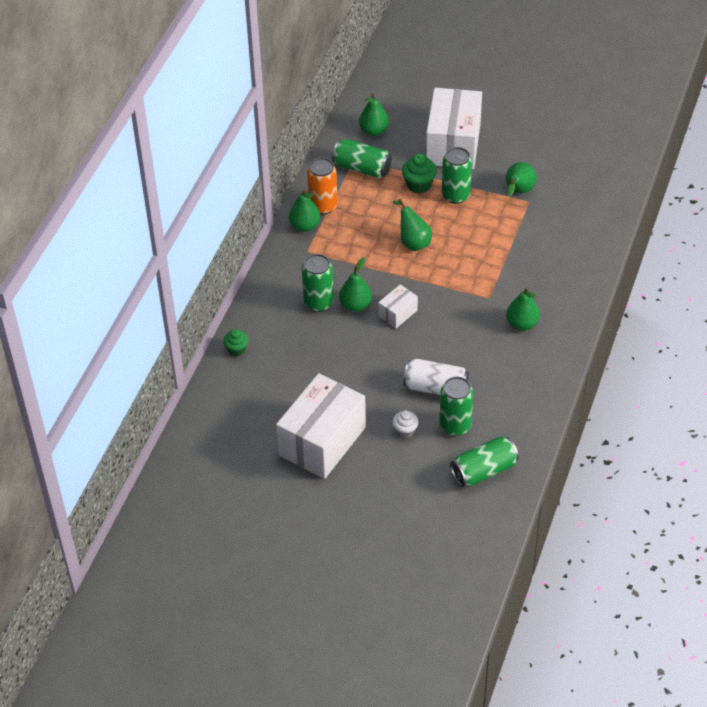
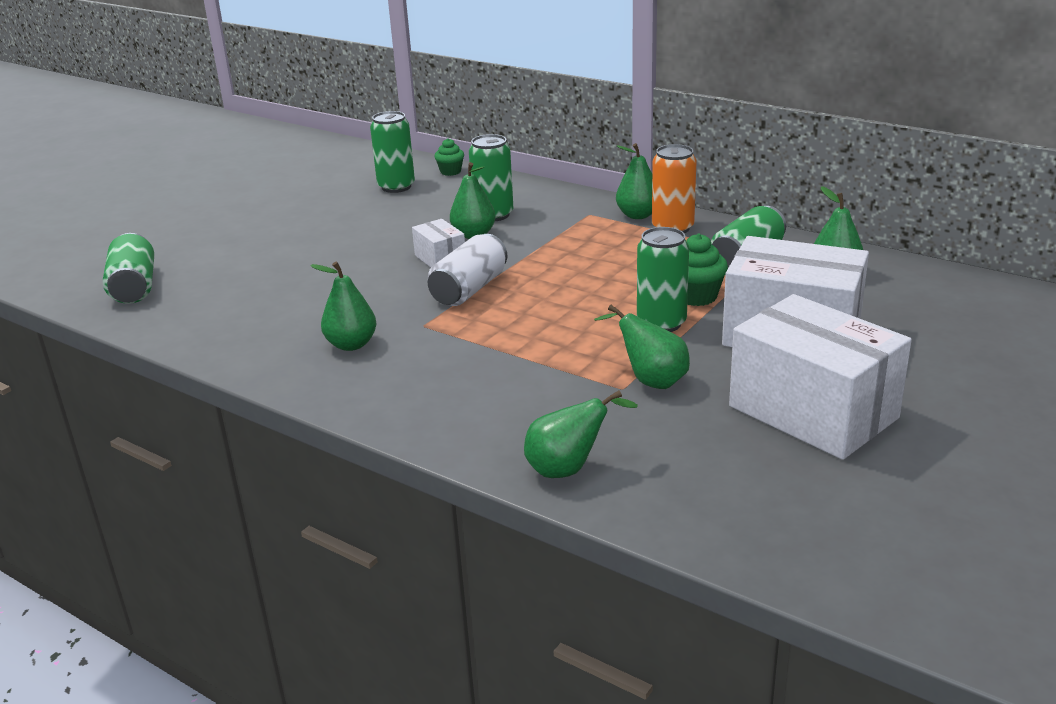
camera: 105 degrees right, 20 degrees down
(322, 441) = (280, 204): white box -> white box (813, 412)
(405, 431) = (246, 247): white cupcake -> none
(413, 242) = (572, 281): green pear -> green pear (568, 469)
(435, 388) = (293, 271): white can -> white can (469, 289)
(455, 425) = (221, 277): green can -> green can (396, 187)

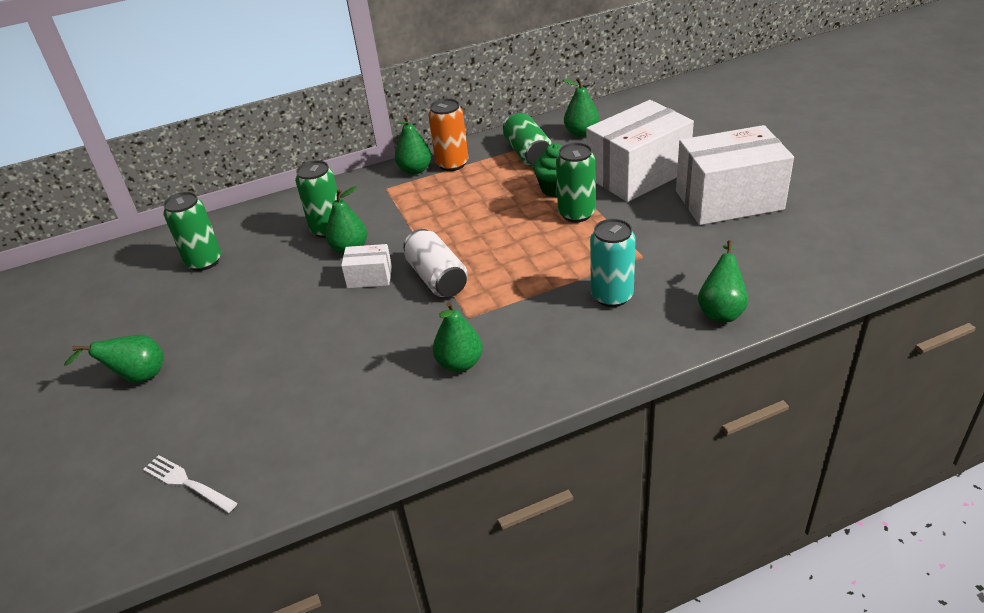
camera: 55 degrees left, 10 degrees up
(134, 287) = (187, 483): green can -> white fork
(450, 172) = (218, 225): green cupcake -> none
(529, 391) = (612, 296): none -> turquoise can
(650, 380) = (644, 243): green pear -> green pear (137, 377)

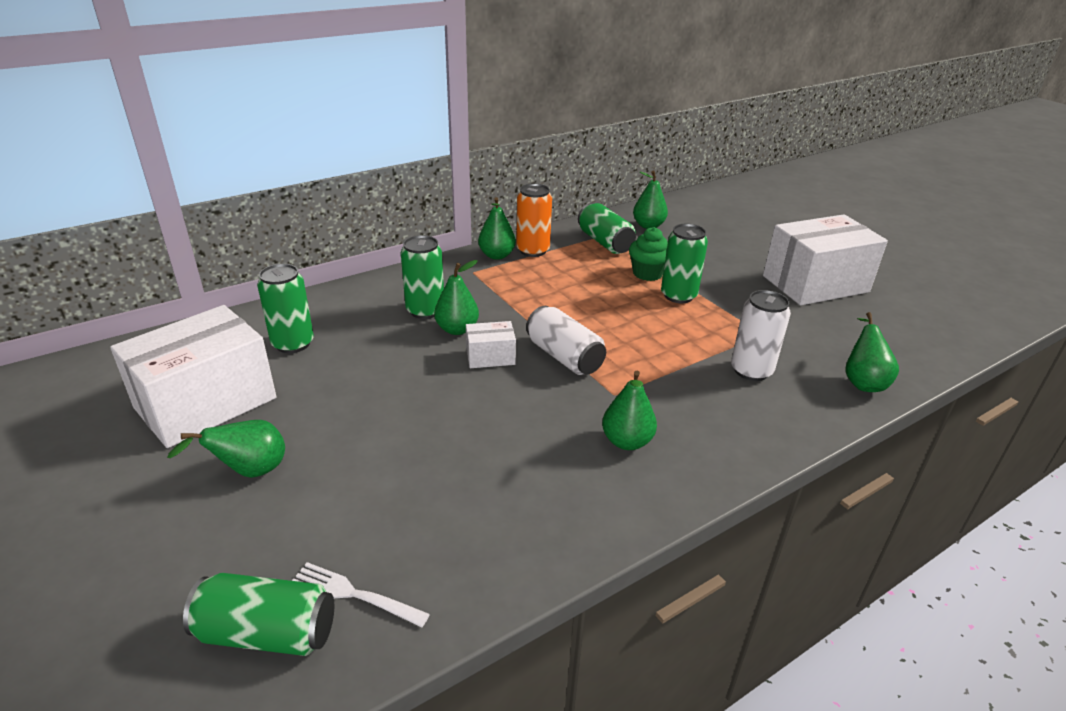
camera: 15 degrees left, 5 degrees down
(115, 507) = (267, 633): none -> green can
(612, 296) = (751, 370): turquoise can -> white can
(638, 174) = (719, 261): white box -> white box (206, 403)

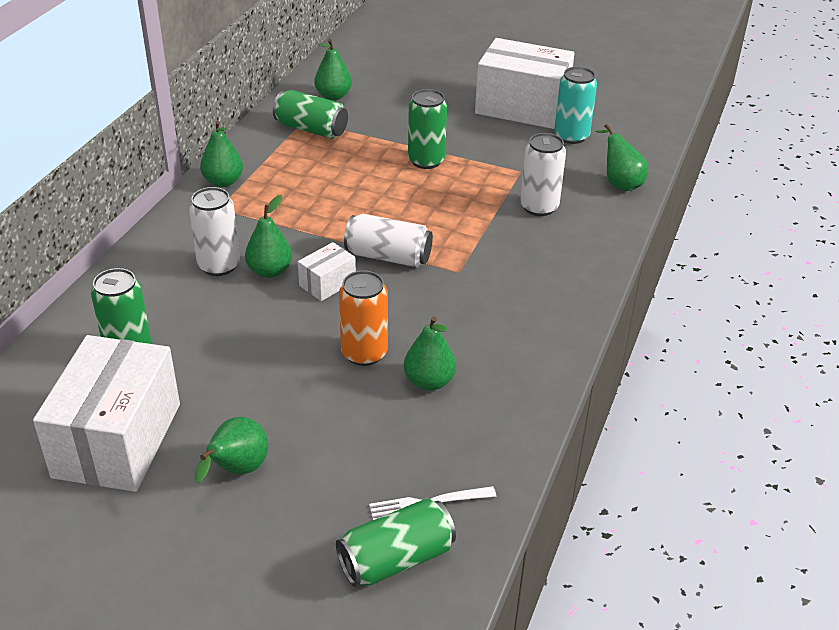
camera: 35 degrees left, 5 degrees up
(425, 310) = (219, 265): green can -> white can
(533, 250) = (252, 163): orange can -> orange can (364, 353)
(627, 441) = (503, 304): green pear -> green pear (429, 382)
(647, 273) = (380, 148): green cupcake -> none
(815, 284) = (522, 107): white box -> white box turned 75 degrees clockwise
(845, 323) = (571, 136): none -> turquoise can

